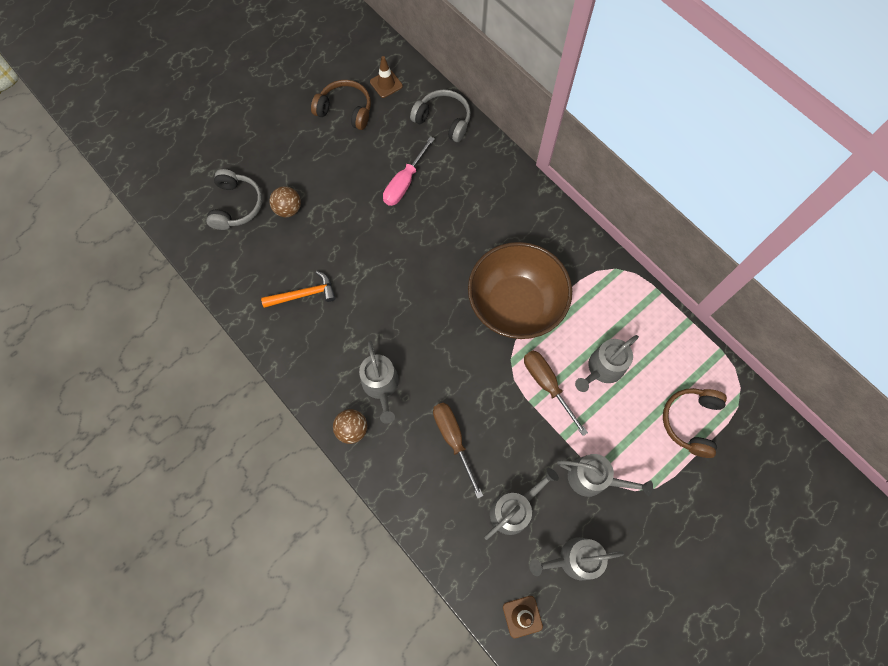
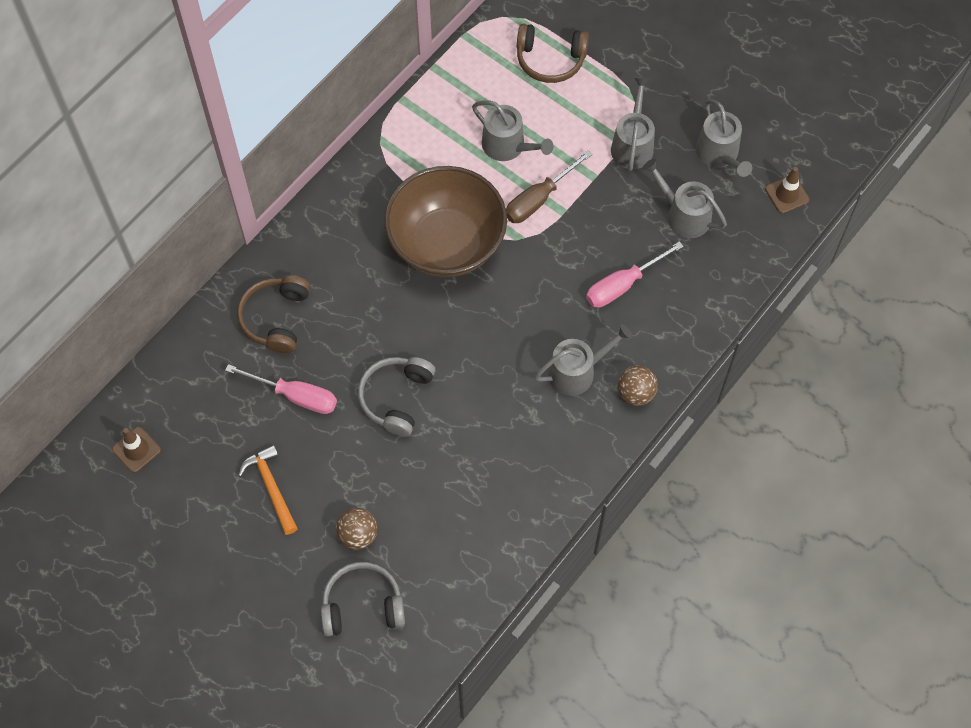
camera: 100 degrees left, 5 degrees down
(304, 294) = (477, 486): orange hammer -> orange hammer (271, 487)
(345, 110) = (188, 495): brown headphones -> brown headphones (276, 318)
(443, 120) = (190, 364): grey headphones -> grey headphones (396, 398)
(453, 439) = (622, 285): brown screwdriver -> pink screwdriver

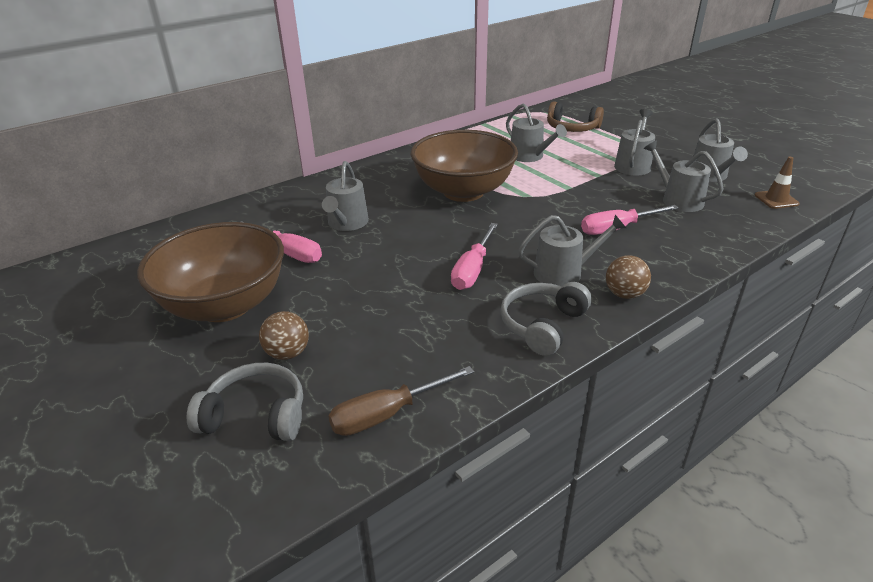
camera: 15 degrees right, 30 degrees down
(136, 449) = (126, 264): brown traffic cone -> none
(271, 487) = (225, 305): orange hammer -> brown bowl
(276, 318) = (301, 211): brown headphones -> none
(336, 332) = (347, 223): none -> grey watering can
(396, 398) = (379, 266): grey headphones -> grey headphones (542, 325)
(489, 385) = (473, 270): none -> pink screwdriver
(538, 199) = (548, 180): brown screwdriver -> brown screwdriver (387, 414)

